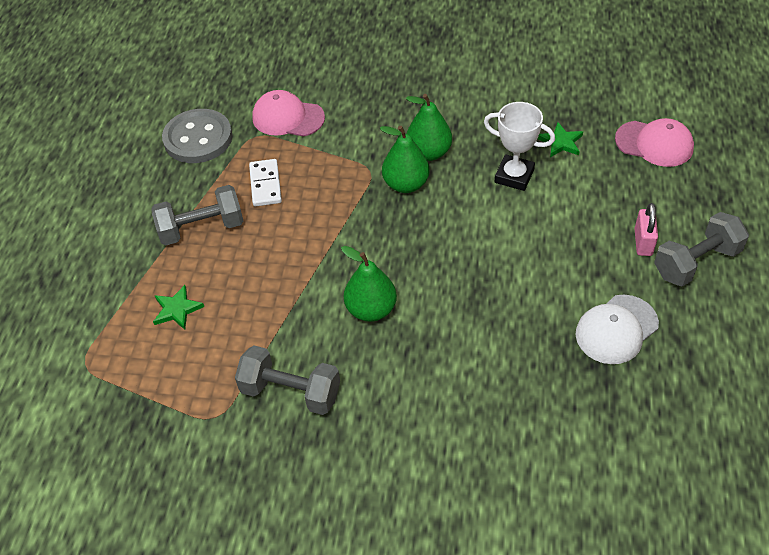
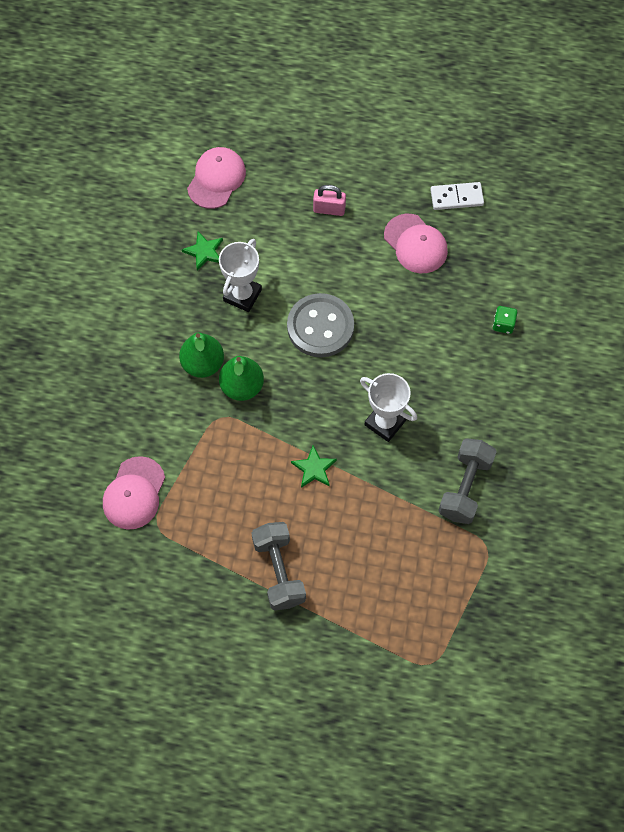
camera: 90 degrees left, 15 degrees up
(177, 309) = (374, 587): green star -> green star (314, 468)
(198, 138) = (152, 583): grey button -> grey button (320, 327)
(265, 184) = (227, 513): white domino -> white domino (456, 197)
(371, 309) = (385, 422): green pear -> white trophy
(517, 430) = (503, 324): none -> green dice
(616, 329) = (415, 244): white cap -> pink cap
(696, 262) = (353, 177): grey dumbbell -> none

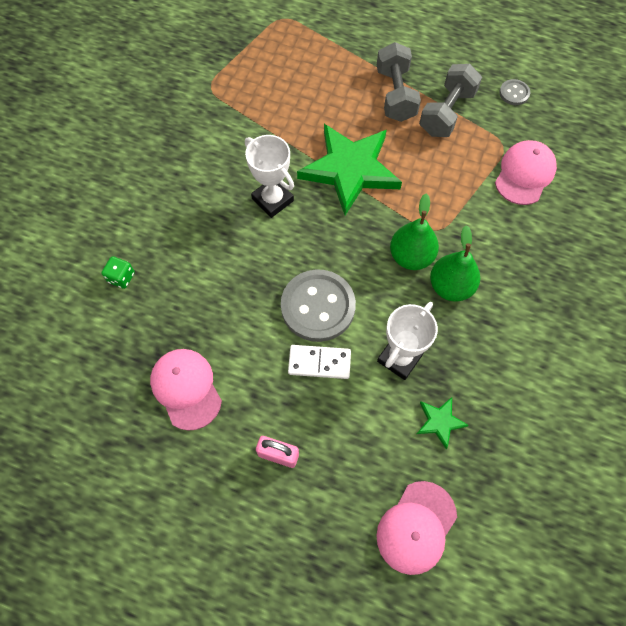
camera: 170 degrees left, 0 degrees up
(145, 596) = (514, 93): none -> grey button
(314, 468) = (350, 170): green star -> green star, size x2.33
(456, 197) = (117, 443): white domino -> white domino (319, 362)
(465, 487) = (214, 134): grey dumbbell -> grey dumbbell (447, 113)

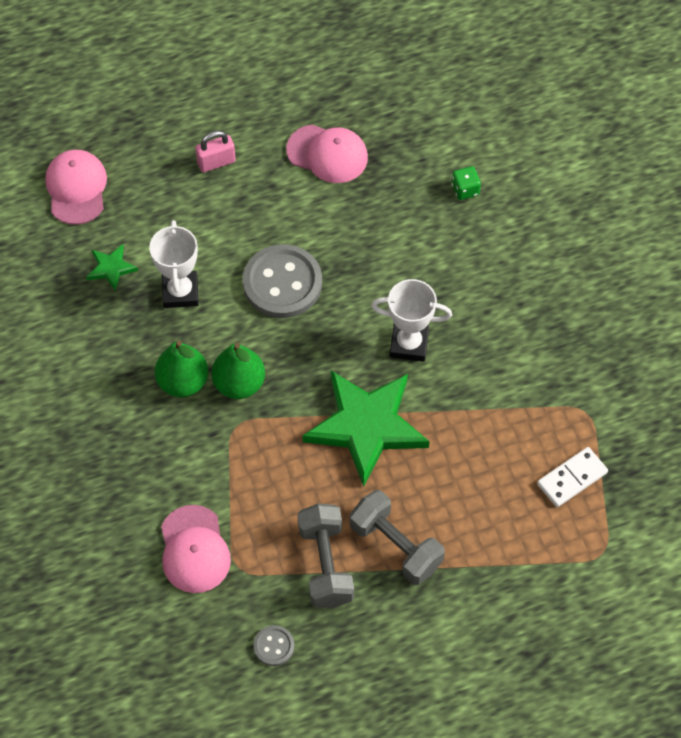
camera: 140 degrees right, 5 degrees down
(319, 362) = (242, 243): white domino -> white domino (572, 478)

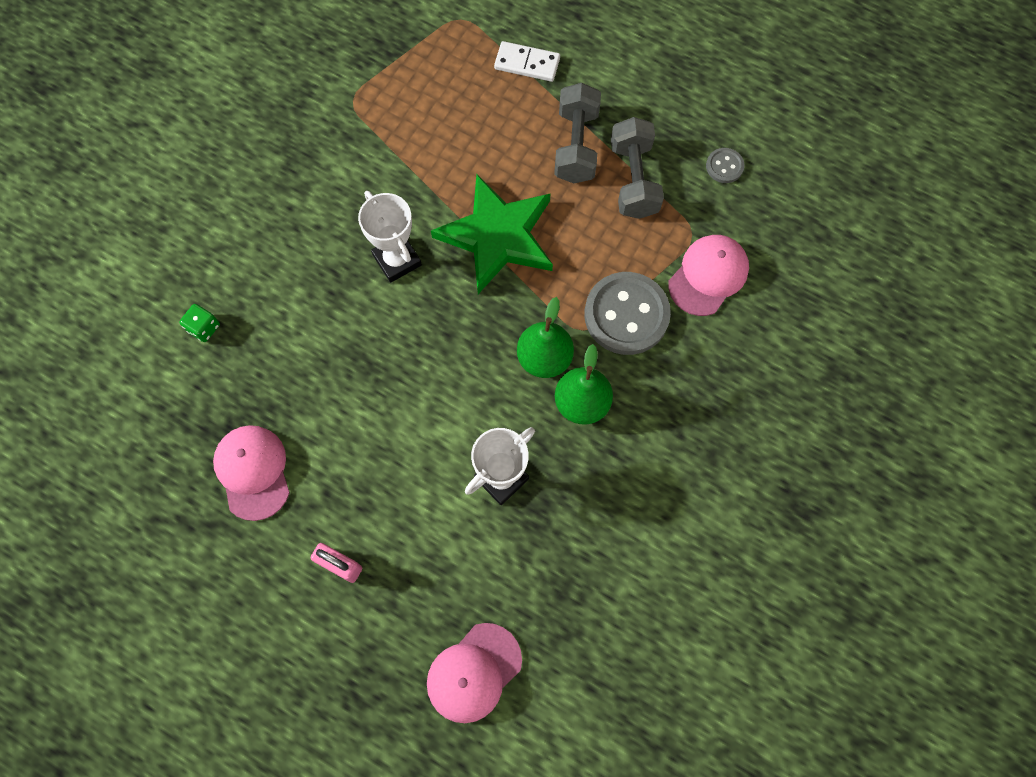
camera: 130 degrees left, 10 degrees up
(111, 268) = (529, 560): green star -> none
(282, 283) = (421, 401): grey button -> grey button (626, 315)
(325, 564) = (634, 180): grey dumbbell -> grey dumbbell turned 45 degrees counterclockwise
(572, 478) = (417, 73): white domino -> white domino (527, 63)

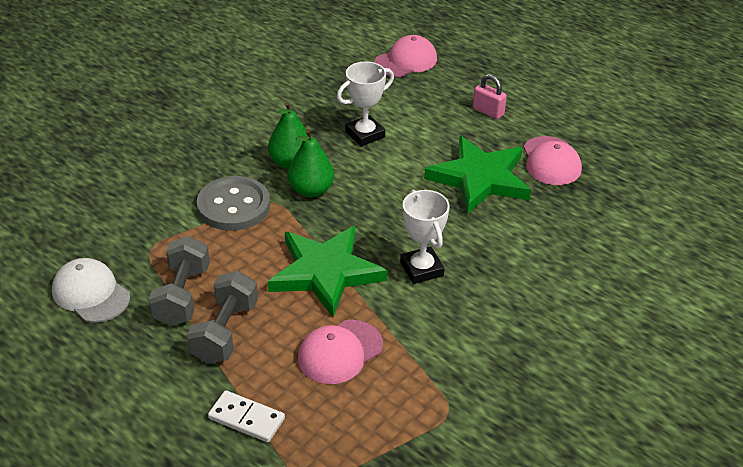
camera: 170 degrees left, 30 degrees down
(204, 328) = (597, 247): green dice -> none
(343, 419) = (479, 178): none -> green star
(708, 276) = (152, 220): pink cap -> pink cap (340, 352)
(724, 166) = (91, 293): grey button -> white cap

